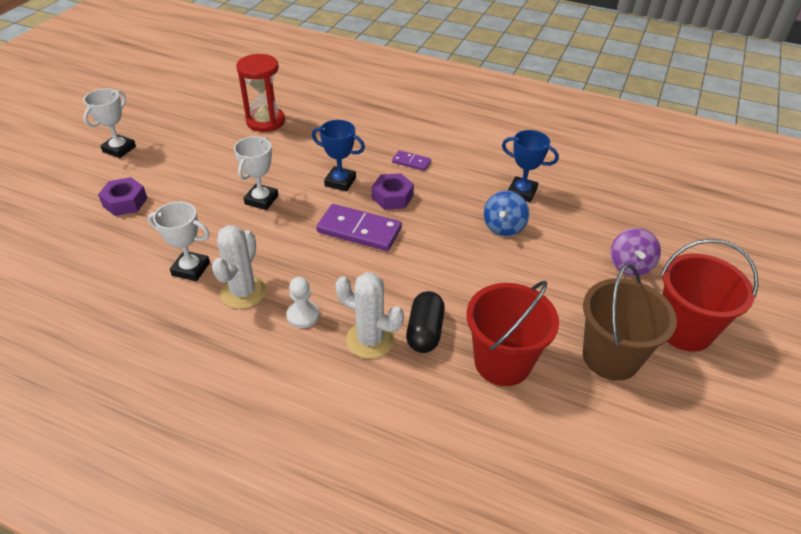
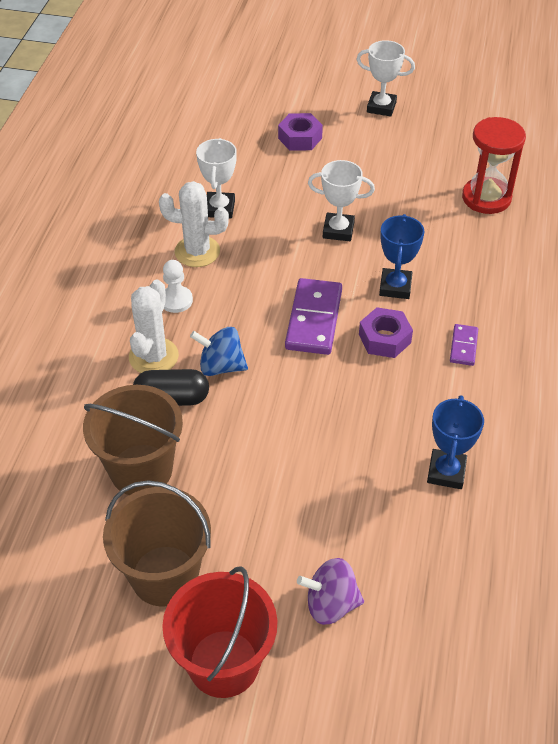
camera: 80 degrees right, 5 degrees up
(502, 362) = (141, 470): red bucket -> brown bucket
(503, 227) = (364, 456): blue spinning top -> blue spinning top (221, 366)

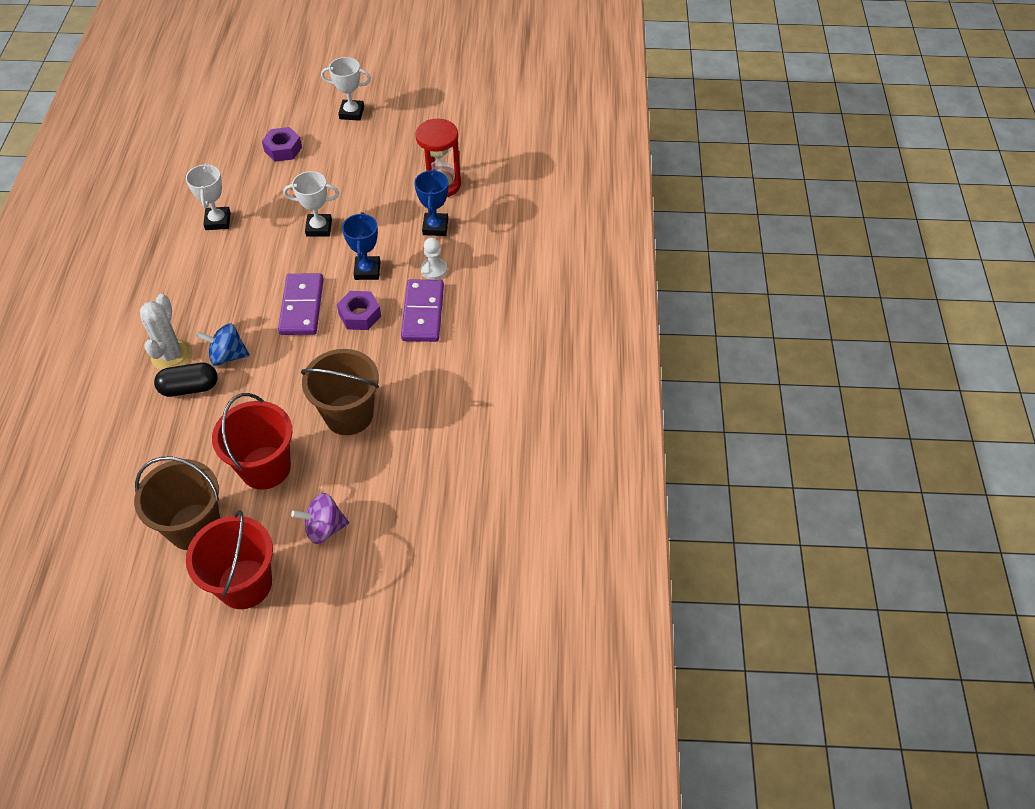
camera: 10 degrees left, 5 degrees up
(141, 470) = (169, 448): brown bucket -> brown bucket (349, 415)
(176, 300) = (187, 306): white pawn -> white pawn (434, 269)
(197, 252) = (201, 261): white cactus -> none
(259, 512) = (265, 467): none -> red bucket
(446, 472) = (410, 415): blue trophy -> blue trophy (435, 227)
(463, 346) = (423, 313): purple domino -> purple domino, size x1.92

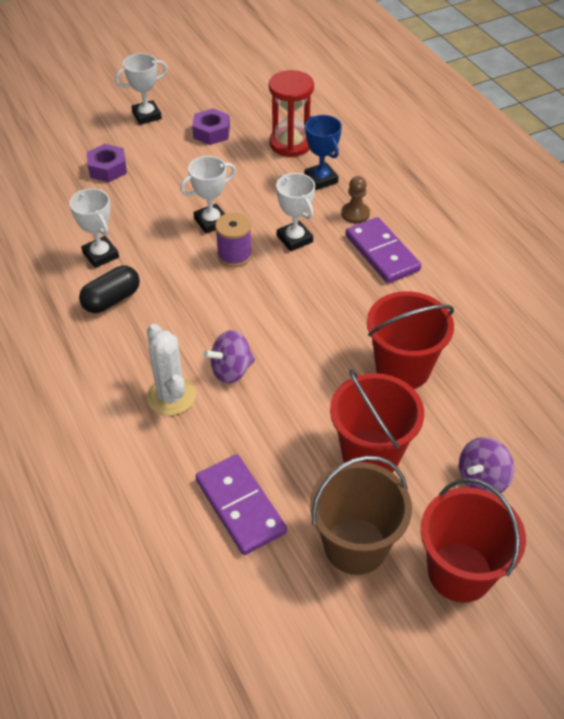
camera: 30 degrees left, 5 degrees down
(189, 388) = (220, 417): black capsule -> black capsule (111, 300)
(228, 356) = (231, 370): blue spinning top -> purple spinning top
(301, 306) = (262, 295): purple domino -> purple domino (240, 506)
(311, 264) = (234, 255): none -> purple spool
(349, 415) = (402, 368): brown bucket -> red bucket
(360, 315) = (326, 279): purple nut -> purple nut (211, 132)
(367, 270) = (294, 239): blue trophy -> white trophy
(434, 269) = (355, 214): white pawn -> brown pawn

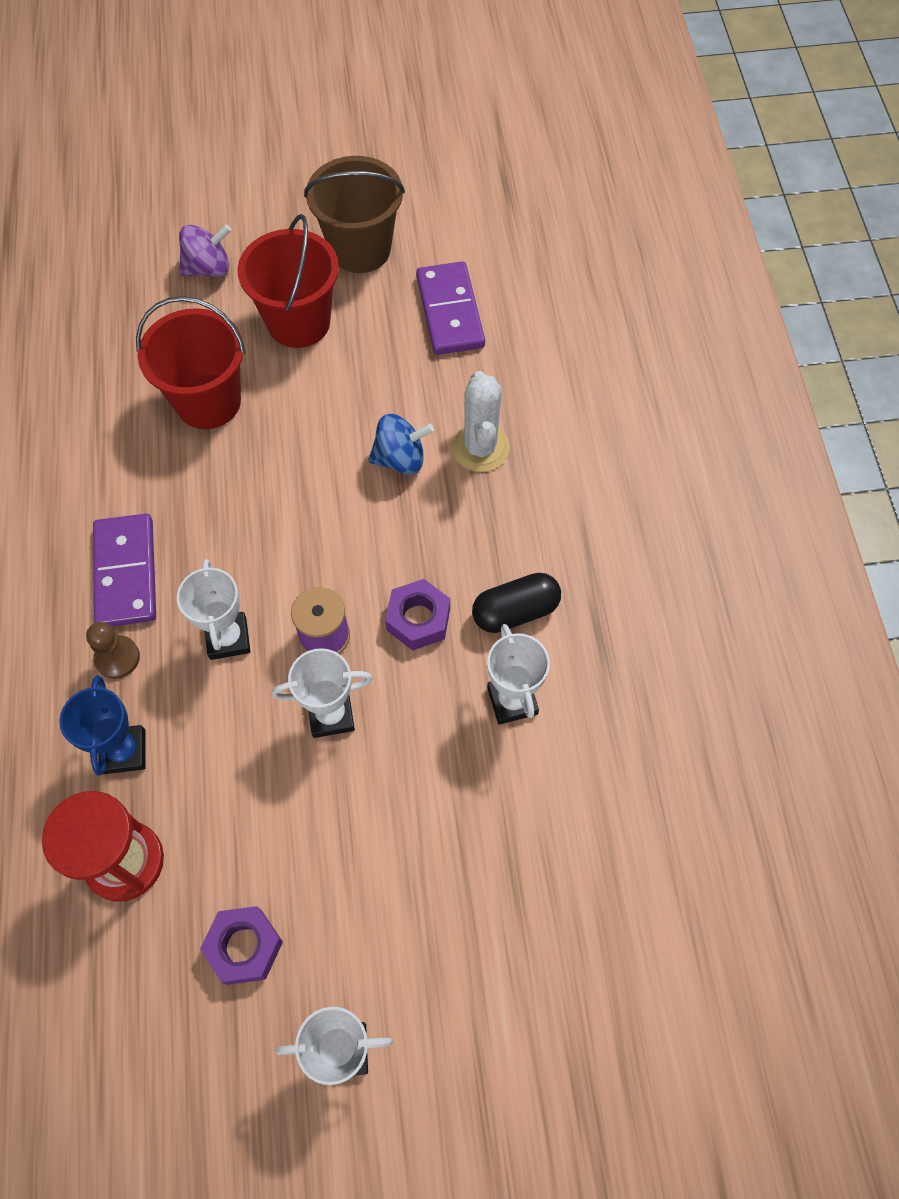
camera: 160 degrees left, 15 degrees up
(107, 169) = (456, 906): purple nut -> purple nut (418, 619)
(231, 370) = (400, 459): purple spinning top -> blue spinning top
(460, 572) = (283, 205): red bucket -> none

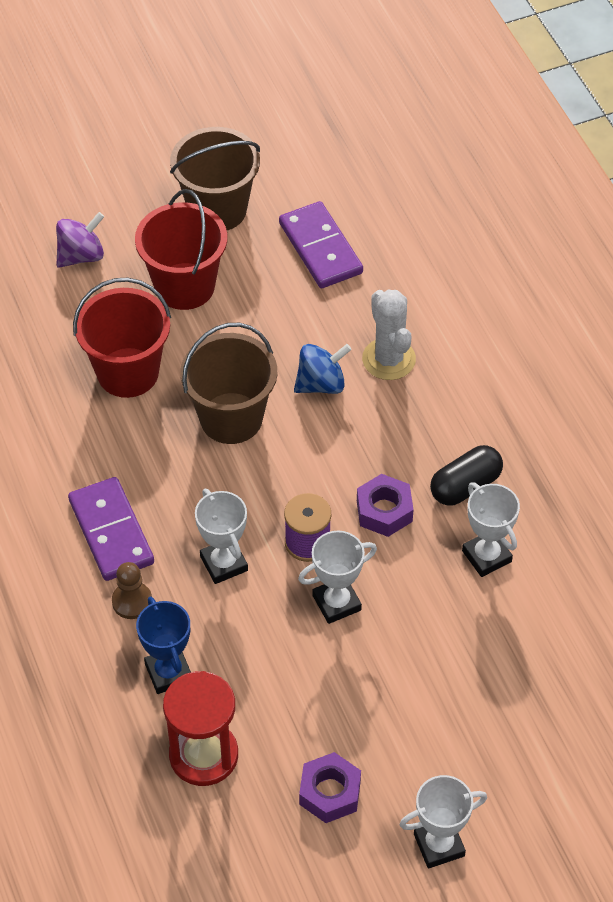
camera: 15 degrees left, 10 degrees down
(294, 475) = (231, 418): none -> brown bucket

